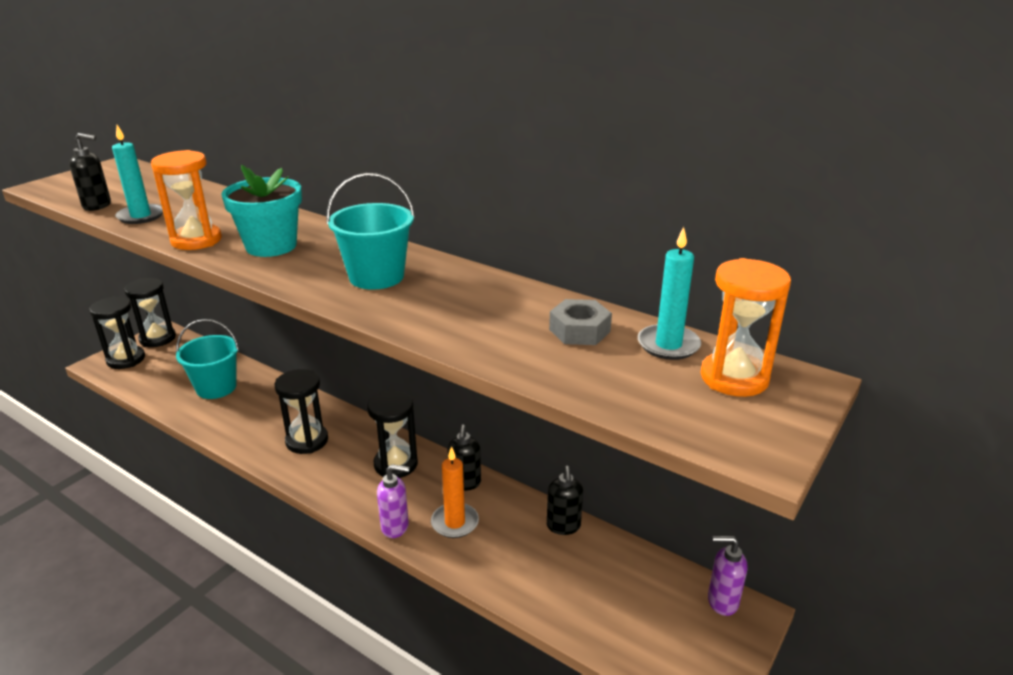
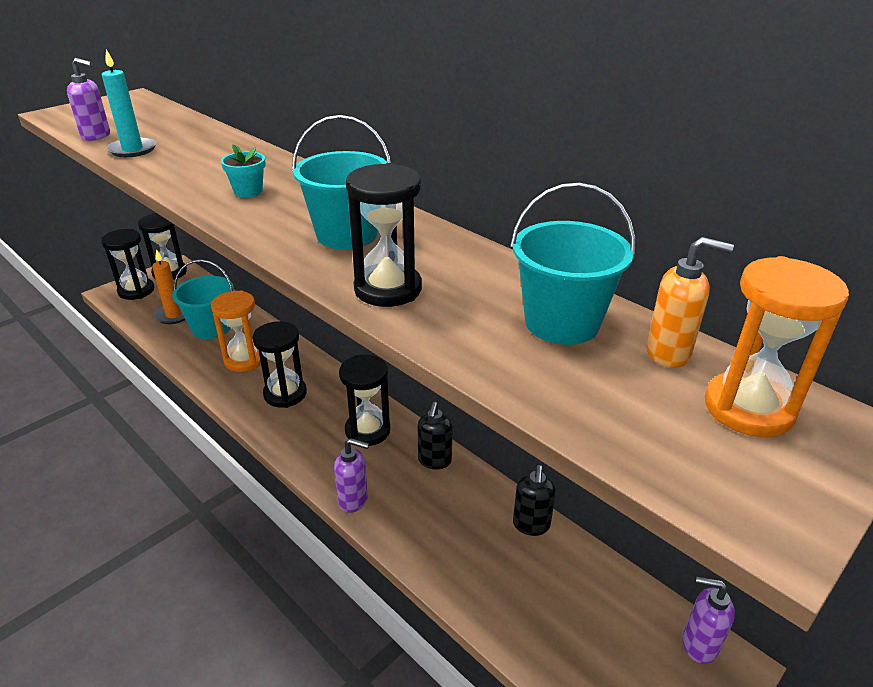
camera: 10 degrees right, 5 degrees up
(97, 206) = (96, 136): black soap dispenser -> purple soap dispenser
(196, 240) = (176, 179): orange hourglass -> orange hourglass (244, 360)
(271, 246) = (248, 191): turquoise flower pot -> turquoise flower pot, size x0.53
(427, 318) = (388, 289): none -> black hourglass
(455, 523) = (415, 504): orange candle -> orange candle (174, 315)
(579, 330) = (562, 323): grey nut -> turquoise bucket
(668, 345) = (669, 353): turquoise candle -> orange soap dispenser

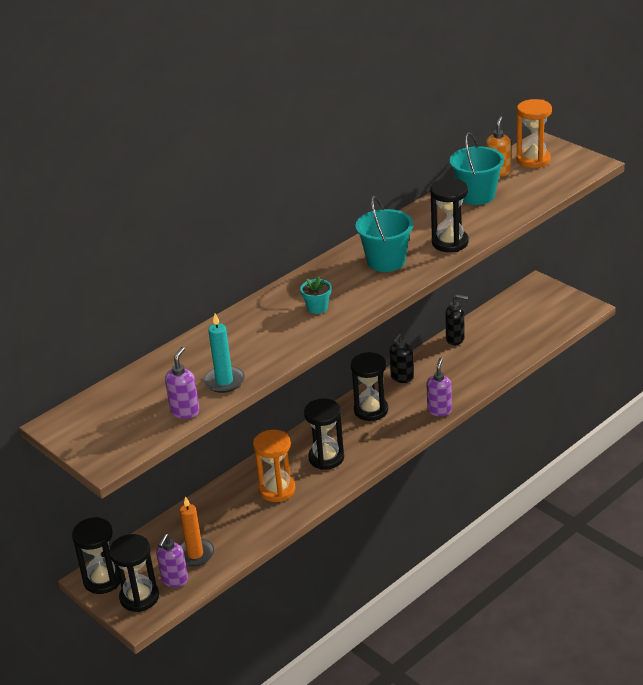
camera: 85 degrees left, 0 degrees up
(211, 328) = (222, 522): turquoise bucket -> none
(434, 461) = (402, 378): black soap dispenser -> black soap dispenser turned 105 degrees clockwise
(698, 644) = (527, 291): purple soap dispenser -> purple soap dispenser (174, 580)

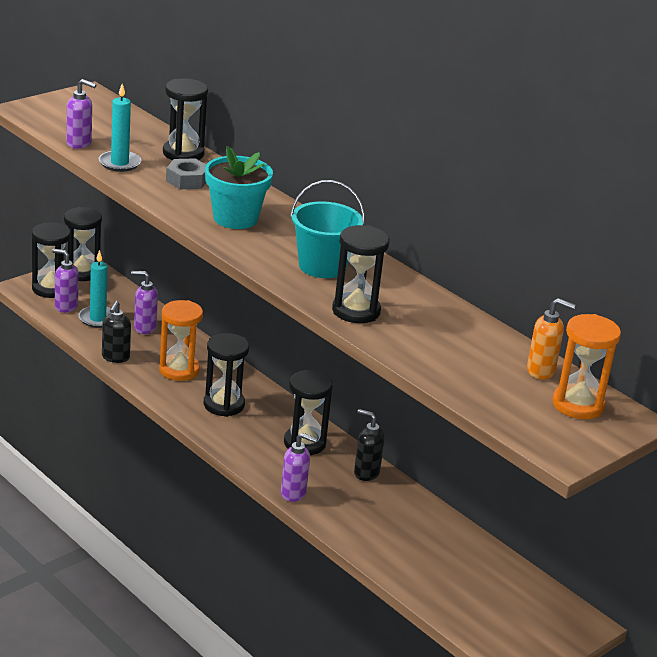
camera: 85 degrees right, 5 degrees down
(193, 348) = (183, 153): none -> black hourglass
(195, 554) = (97, 319): orange candle -> turquoise candle
(207, 521) = (144, 328): none -> purple soap dispenser
(250, 340) = (187, 180): none -> grey nut
(317, 308) = (235, 218): turquoise flower pot -> turquoise flower pot, size x1.89
(455, 339) = (446, 526): black soap dispenser -> black soap dispenser (115, 357)
(477, 195) = (475, 346): turquoise bucket -> none

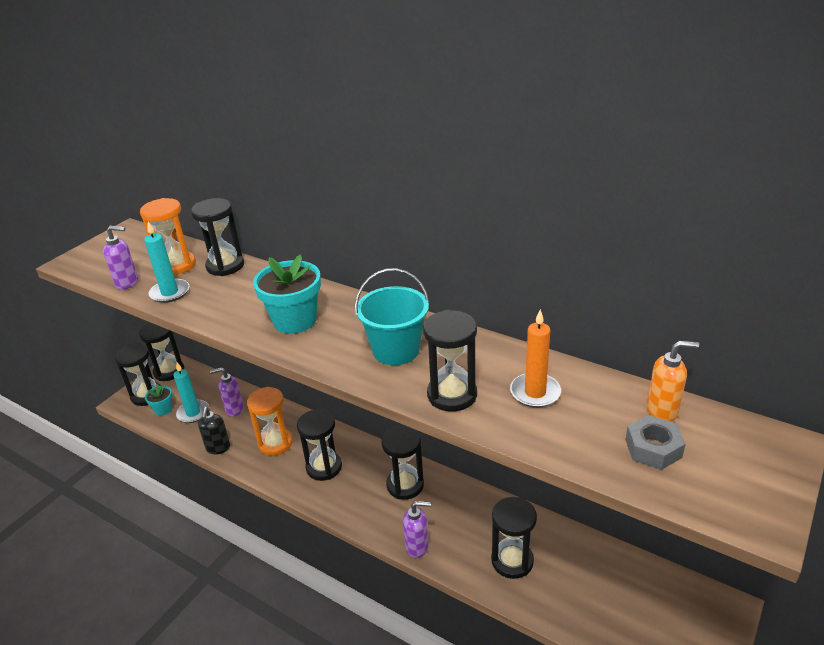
camera: 10 degrees left, 5 degrees up
(65, 306) = (163, 409): purple soap dispenser -> turquoise flower pot
(187, 180) = (237, 292): grey nut -> grey nut (653, 448)
(366, 473) = (468, 500): black soap dispenser -> none
(386, 531) = (512, 561): none -> black hourglass
(433, 329) = (535, 392): none -> orange candle
(578, 405) = (725, 443): orange hourglass -> orange hourglass (177, 265)

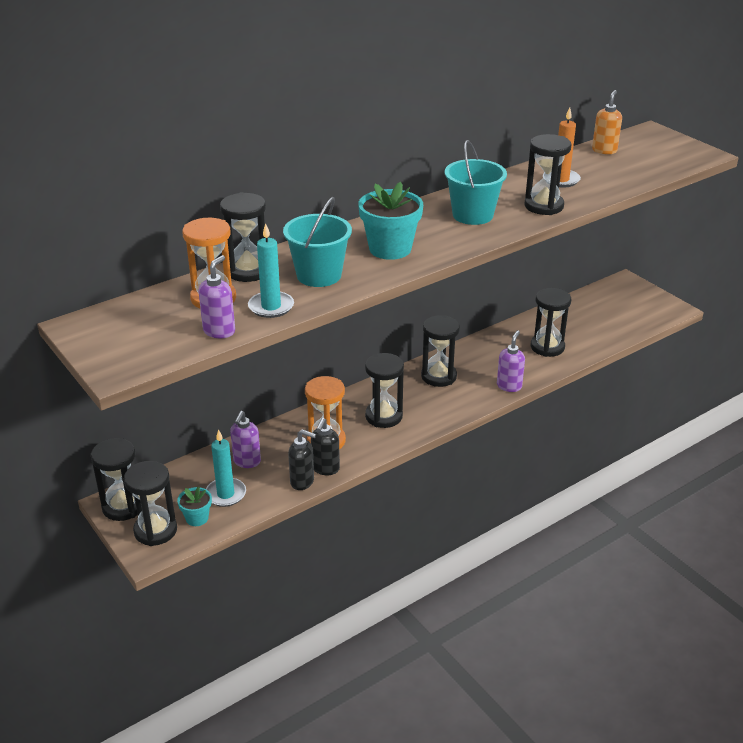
camera: 70 degrees left, 0 degrees up
(230, 299) = (319, 275): none -> turquoise bucket
(238, 455) = (325, 469): none -> black soap dispenser
(653, 448) = (635, 162): grey nut -> none

